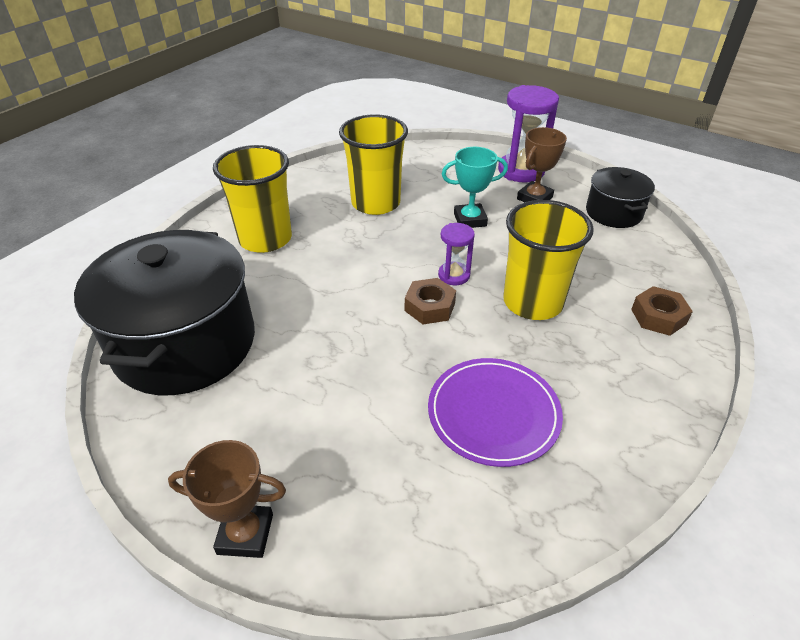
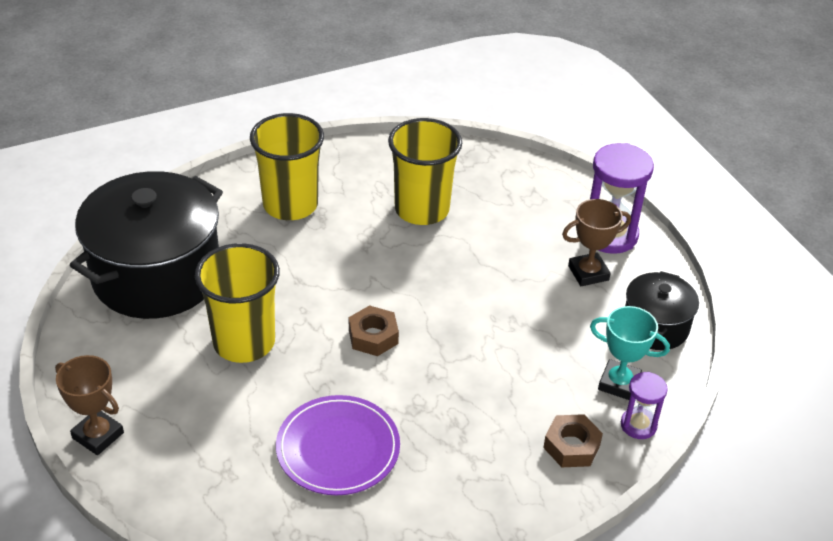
camera: 30 degrees right, 0 degrees up
(454, 275) = (423, 317): purple hourglass -> purple hourglass (638, 425)
(470, 220) = (496, 267): turquoise trophy -> turquoise trophy (619, 383)
(532, 302) = (468, 376): yellow cup -> yellow cup (244, 342)

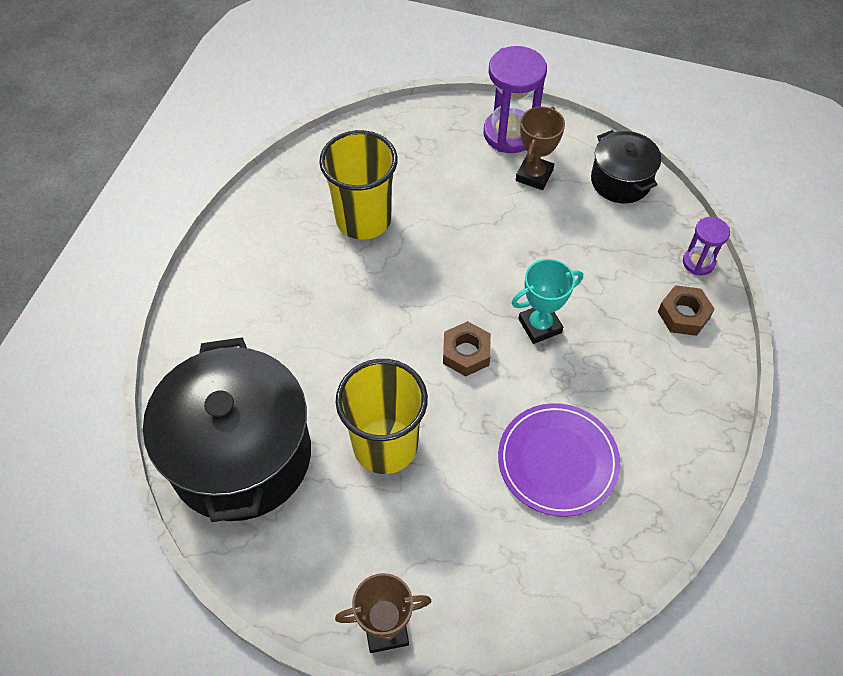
camera: 45 degrees left, 15 degrees up
(290, 205) = (262, 299): yellow cup -> none
(619, 383) = (652, 243): turquoise trophy -> turquoise trophy (540, 325)

